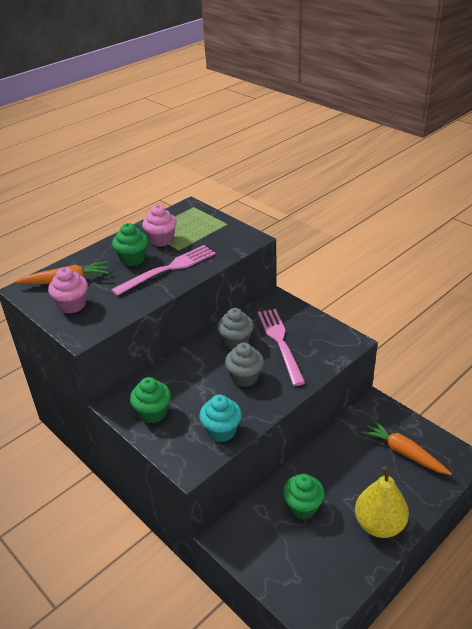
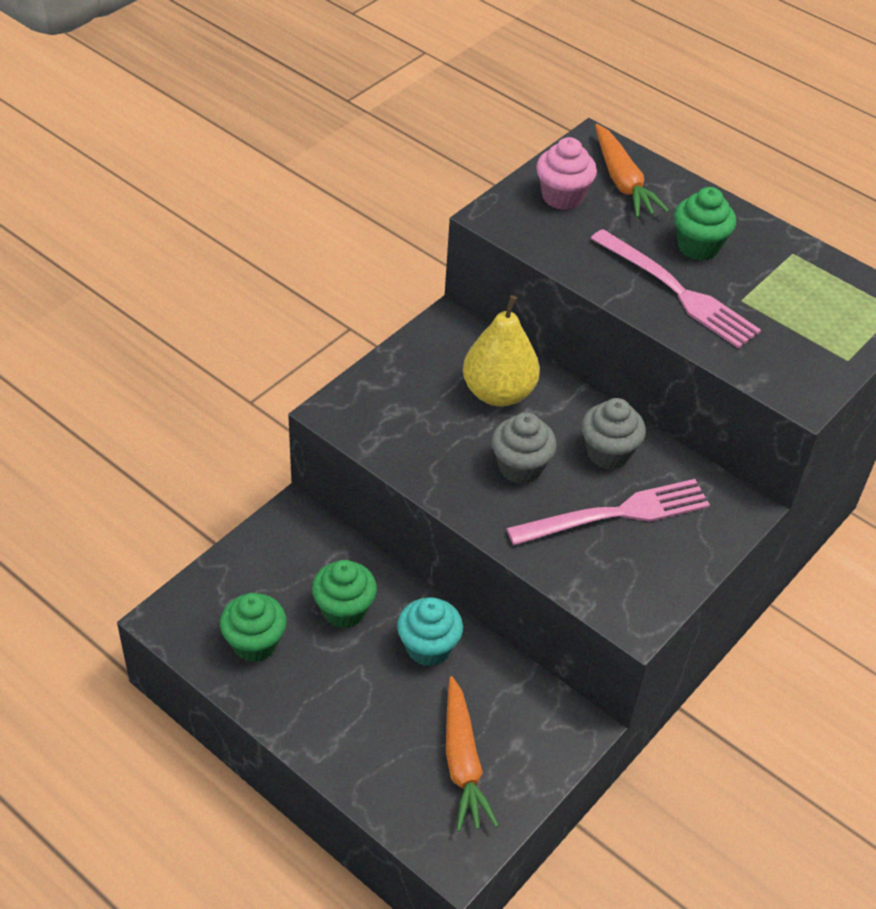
camera: 80 degrees right, 10 degrees up
(153, 413) = (433, 364): green cupcake -> green cupcake (255, 643)
(161, 240) = (766, 276): pink cupcake -> none
(221, 431) = (402, 443): turquoise cupcake -> turquoise cupcake (428, 647)
(379, 524) = (313, 710): yellow pear -> yellow pear (498, 393)
(404, 452) = (462, 762): orange carrot -> orange carrot turned 135 degrees clockwise

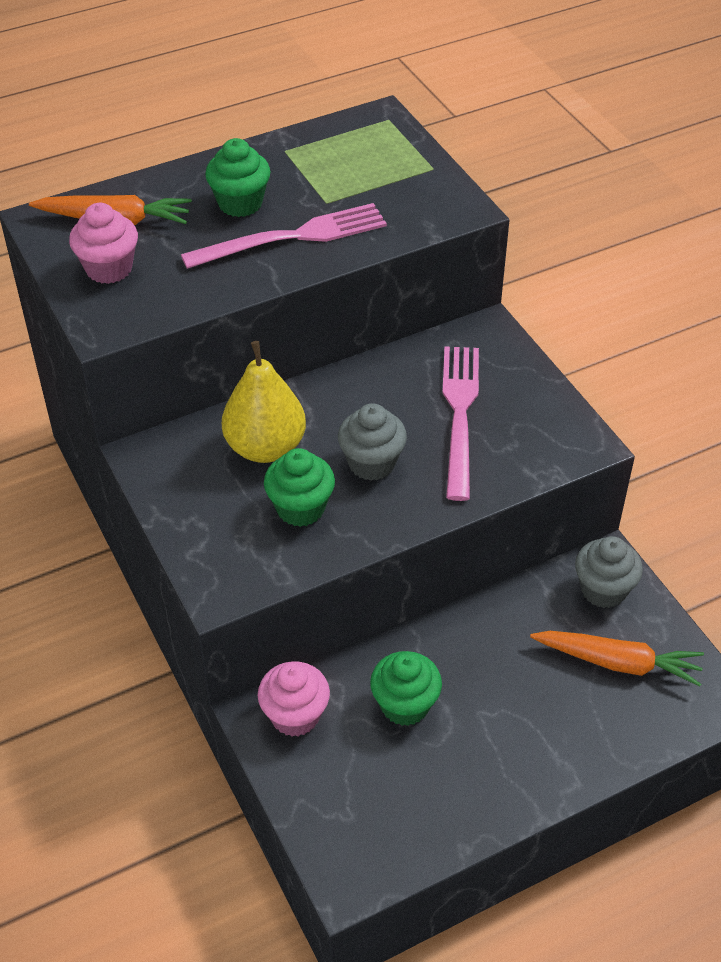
camera: 65 degrees left, 0 degrees up
(255, 643) = (415, 800): green cupcake -> green cupcake (300, 508)
(302, 539) = (295, 715): none -> pink cupcake
(428, 647) = (478, 647): turquoise cupcake -> none
(608, 453) = (384, 394): grey cupcake -> grey cupcake (603, 590)

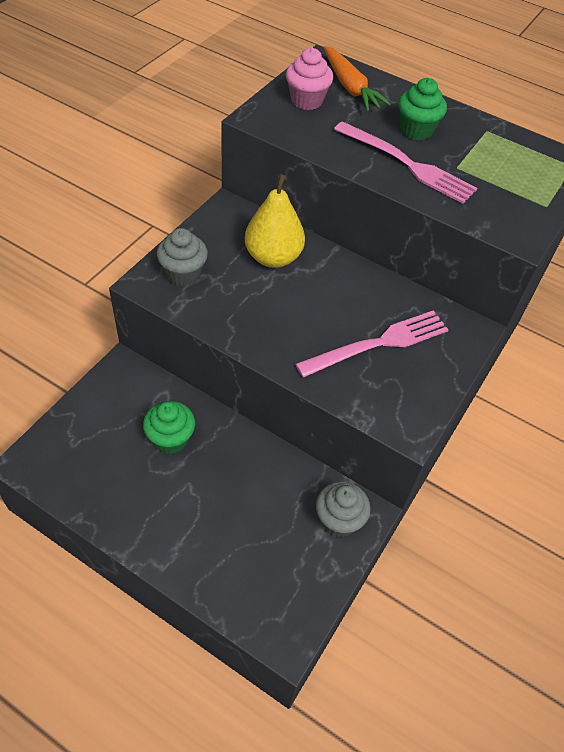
camera: 55 degrees right, 5 degrees up
(295, 715) = (132, 385): pink cupcake -> none
(300, 508) = (235, 294): green cupcake -> none
(372, 463) = (298, 314): grey cupcake -> grey cupcake (183, 274)
(618, 663) = (279, 555): orange carrot -> none

